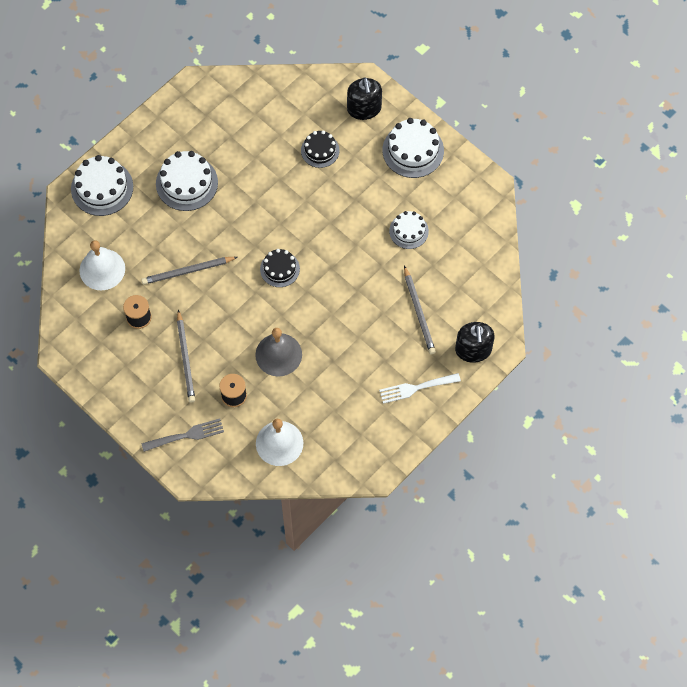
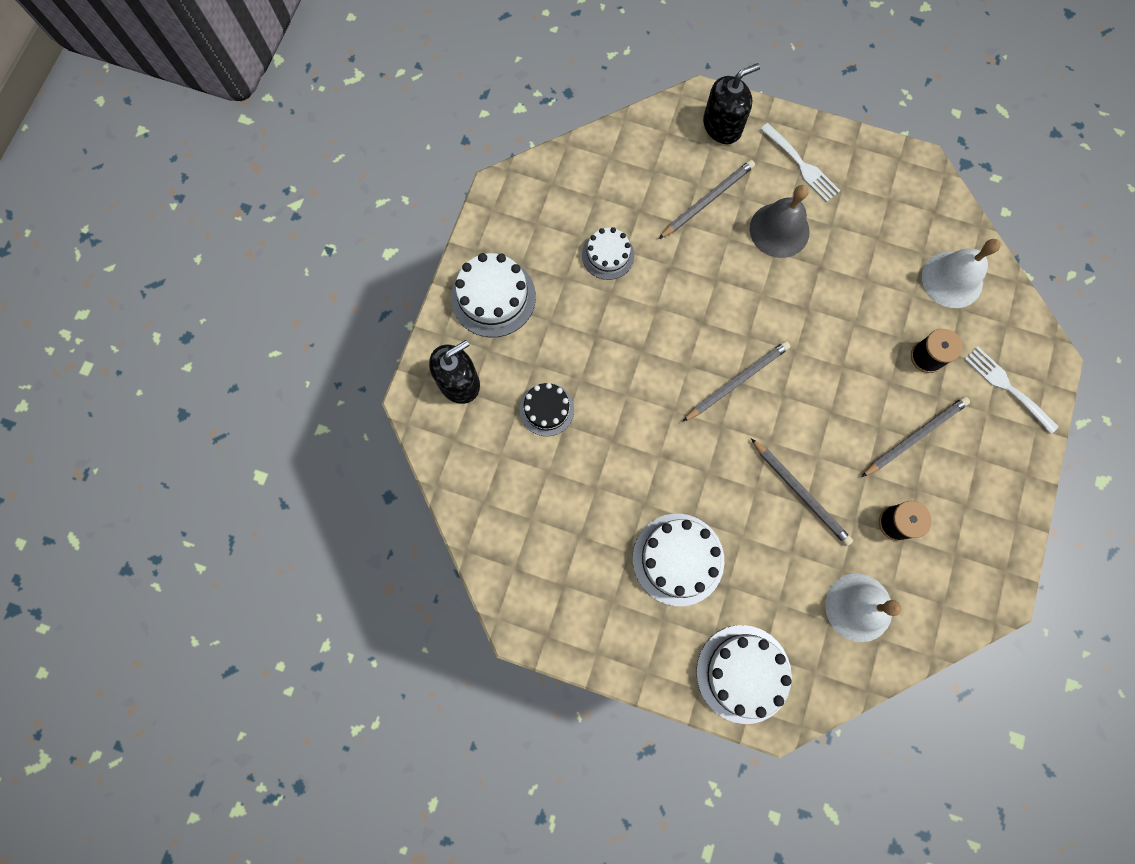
camera: 115 degrees left, 10 degrees up
(186, 435) = (1007, 387): grey fork -> white fork
(278, 354) = (847, 330): grey bell -> grey bell (779, 230)
(280, 269) = (737, 381): black cake -> grey pencil

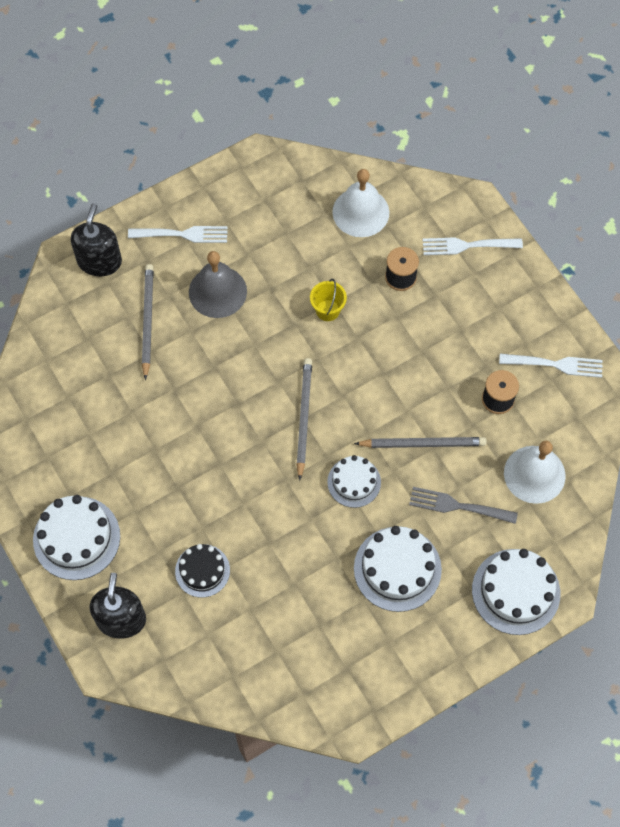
camera: 50 degrees left, 10 degrees down
(608, 255) = (123, 426): white cake -> white cake (354, 482)
(774, 565) = (458, 506): none -> grey fork
(843, 324) = (327, 310): none -> yellow bucket
(915, 436) = (449, 334): grey pencil -> none
(972, 547) = (555, 364): none -> white fork

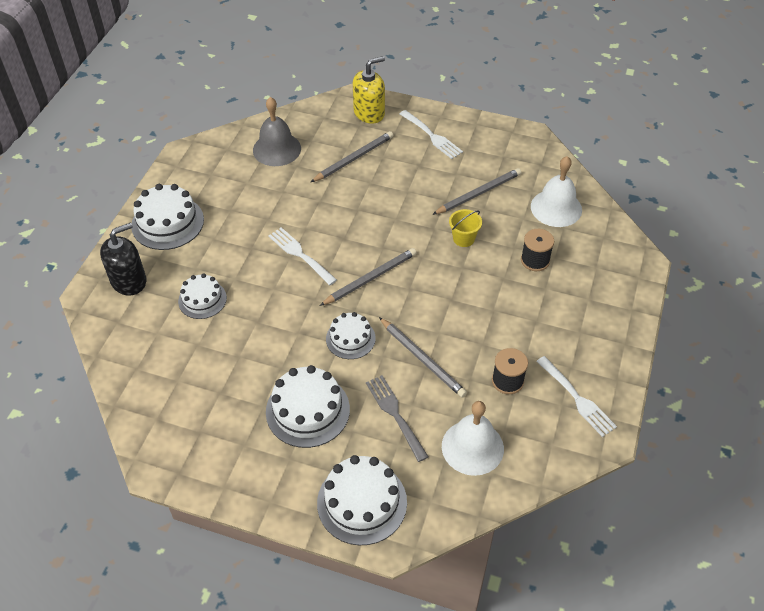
camera: 50 degrees right, 15 degrees down
(99, 261) = (369, 113): black soap dispenser -> yellow soap dispenser
(202, 570) = (202, 299): black cake -> white cake
(217, 291) = (412, 177): grey bell -> grey bell (277, 149)
(288, 256) = (478, 193): none -> grey pencil
(467, 245) = (605, 281): white fork -> white fork (300, 254)

